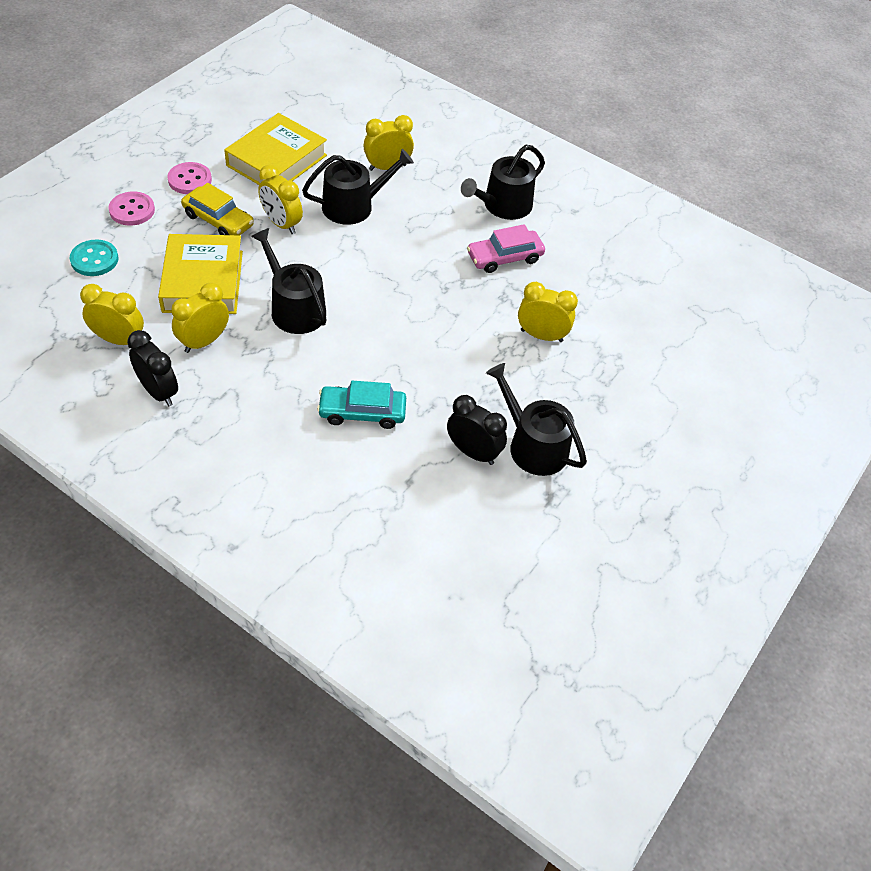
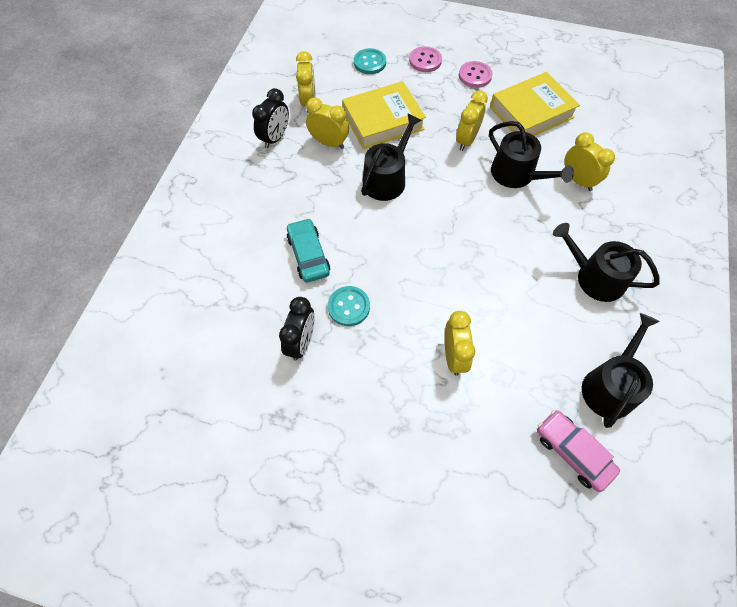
camera: 75 degrees right, 10 degrees up
(218, 220) = (446, 105): yellow car -> none
(277, 160) = (531, 112): yellow book -> yellow book turned 45 degrees counterclockwise
(448, 398) = (348, 307): none -> turquoise button
(504, 257) = (530, 299): pink car -> pink car (573, 452)
(533, 445) = (327, 385): black watering can -> black watering can (610, 385)

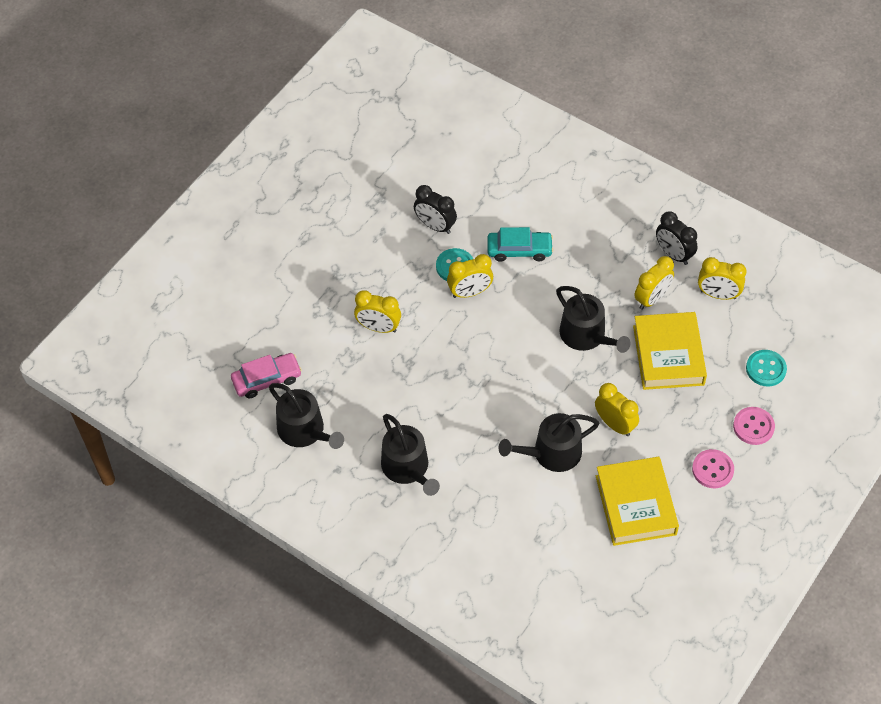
camera: 110 degrees right, 5 degrees down
(578, 180) = (524, 508): yellow clock -> yellow clock (470, 292)
(594, 277) = (408, 468): black watering can -> black watering can turned 105 degrees clockwise

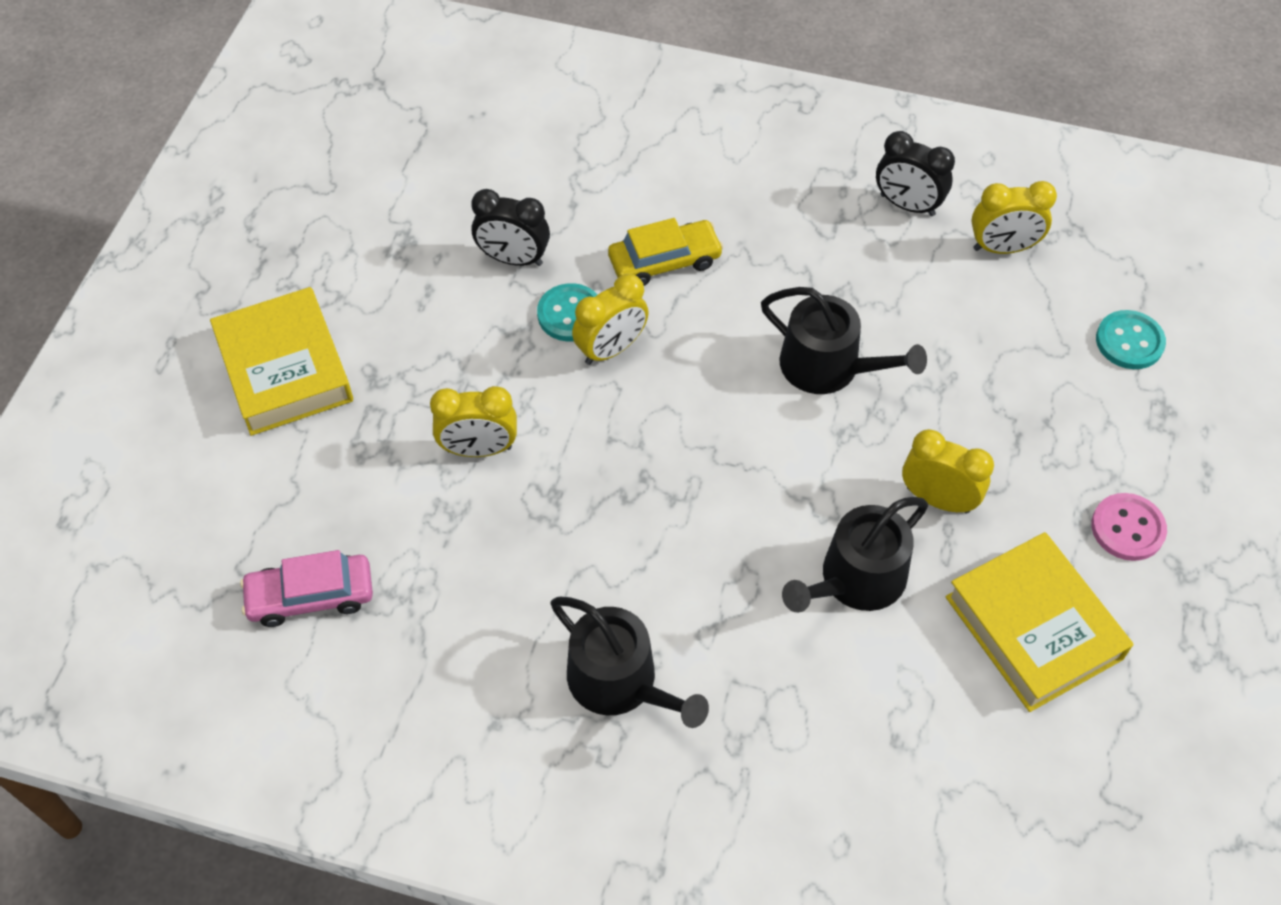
camera: 20 degrees left, 0 degrees up
(267, 379) = (311, 596): pink car -> pink car turned 150 degrees counterclockwise
(305, 431) = (411, 670): black watering can -> none
(519, 250) = (664, 261): turquoise car -> yellow car
(652, 299) = (905, 281): yellow clock -> none
(668, 355) = (971, 362): yellow book -> yellow book (285, 369)
(753, 427) = (1156, 438): pink button -> none

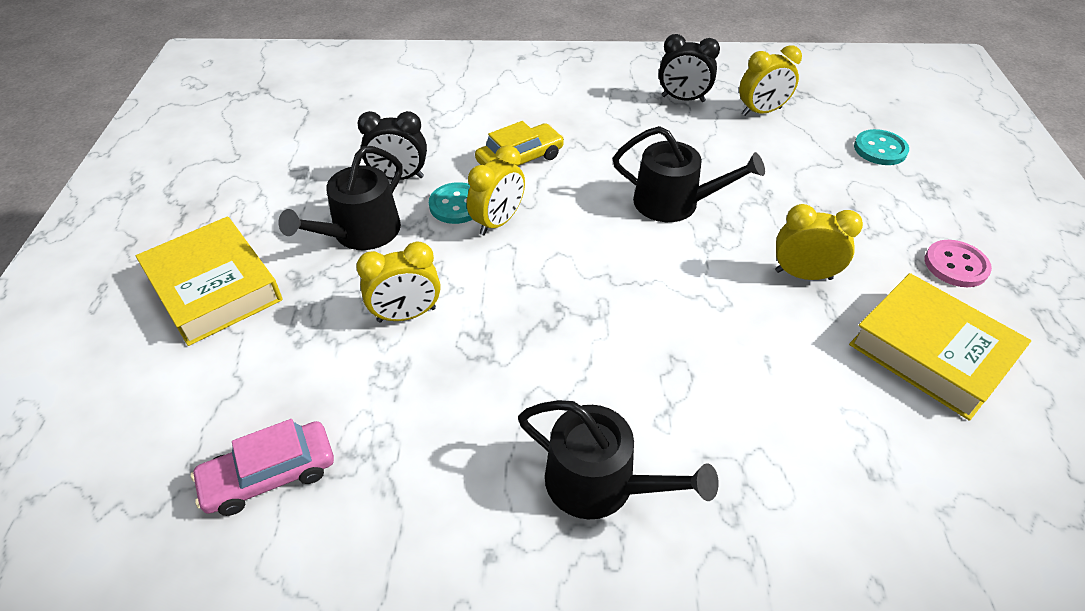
camera: 15 degrees left, 10 degrees down
(855, 580) = (769, 348): black watering can -> black watering can (360, 233)

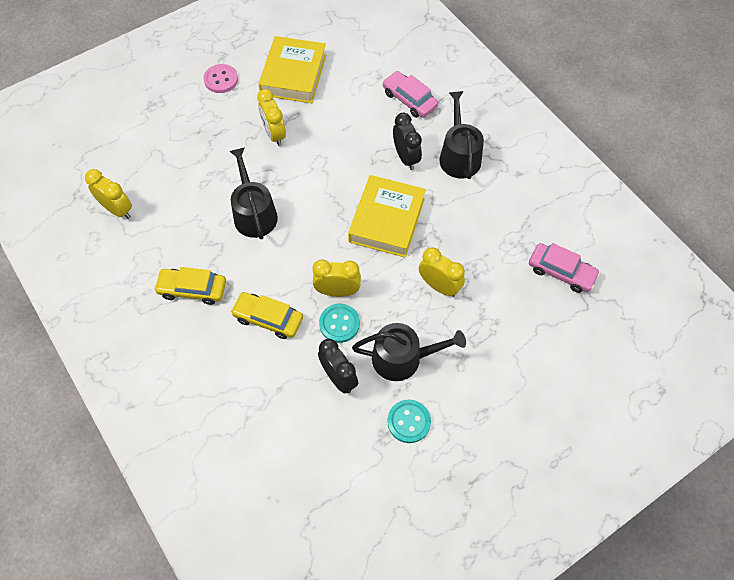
camera: 125 degrees left, 15 degrees up
(214, 288) = (502, 399): yellow book -> yellow book (387, 220)
(608, 125) = (192, 289): none -> yellow car
(683, 99) = (128, 261): black clock -> black clock (406, 158)
(784, 488) = (409, 100): none -> pink car
(880, 149) = (126, 136): turquoise button -> turquoise button (409, 421)

